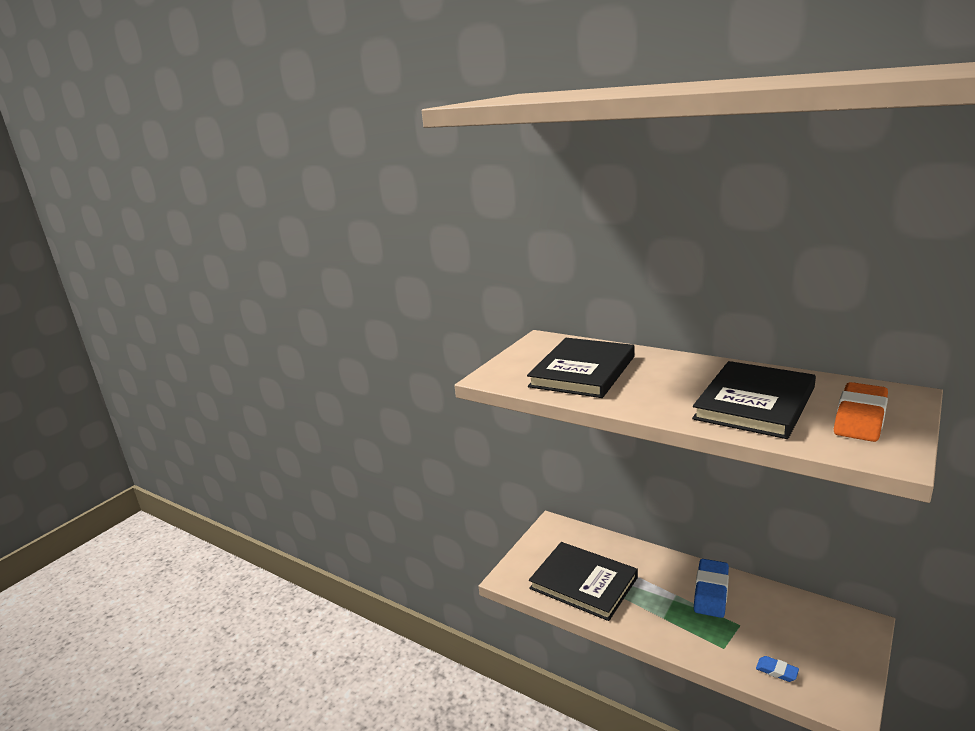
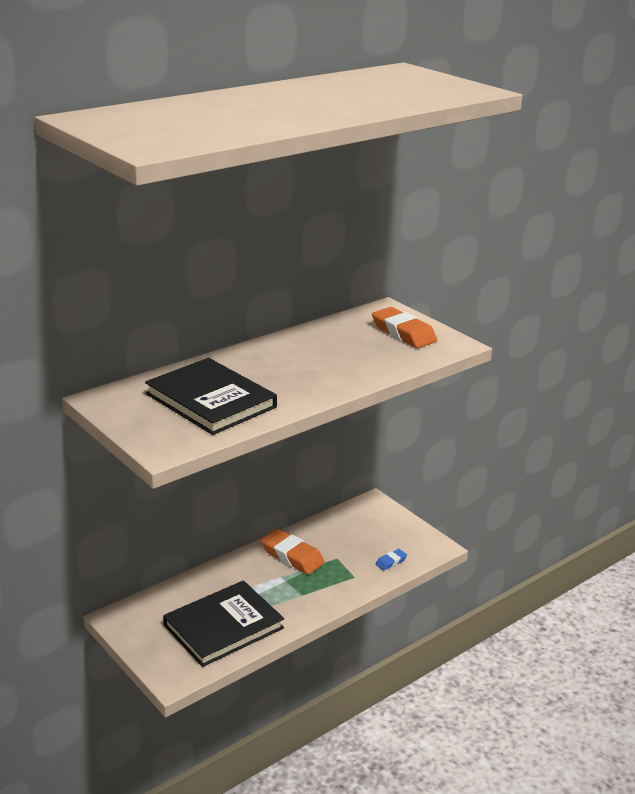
camera: 75 degrees left, 5 degrees up
(711, 592) = (292, 556): blue eraser -> orange eraser
(755, 403) = (349, 355): black book -> none

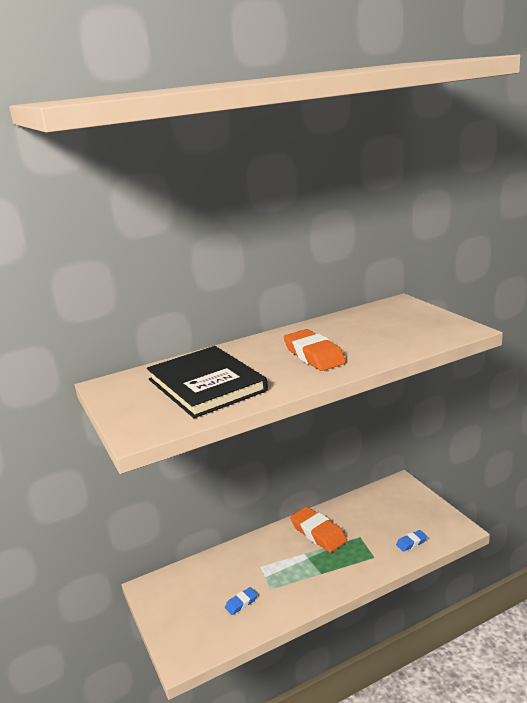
camera: 15 degrees right, 5 degrees down
(223, 626) = (241, 603): black book -> blue eraser
(403, 333) = (412, 321): orange eraser -> orange eraser (314, 355)

